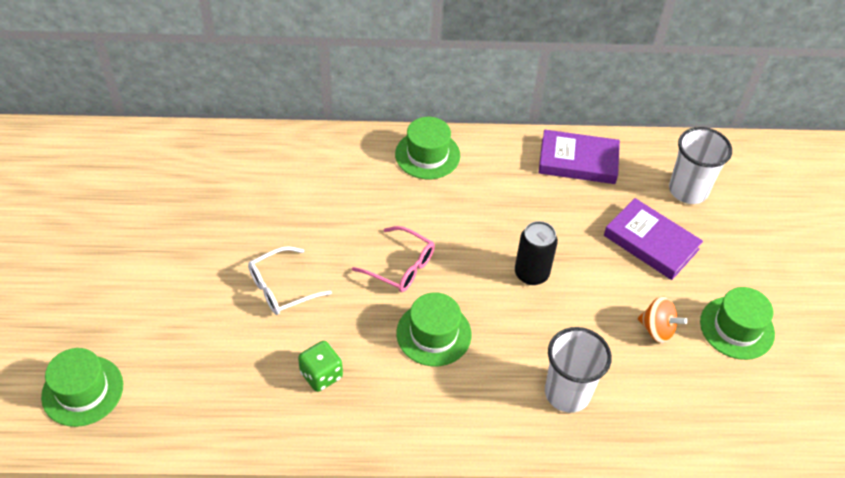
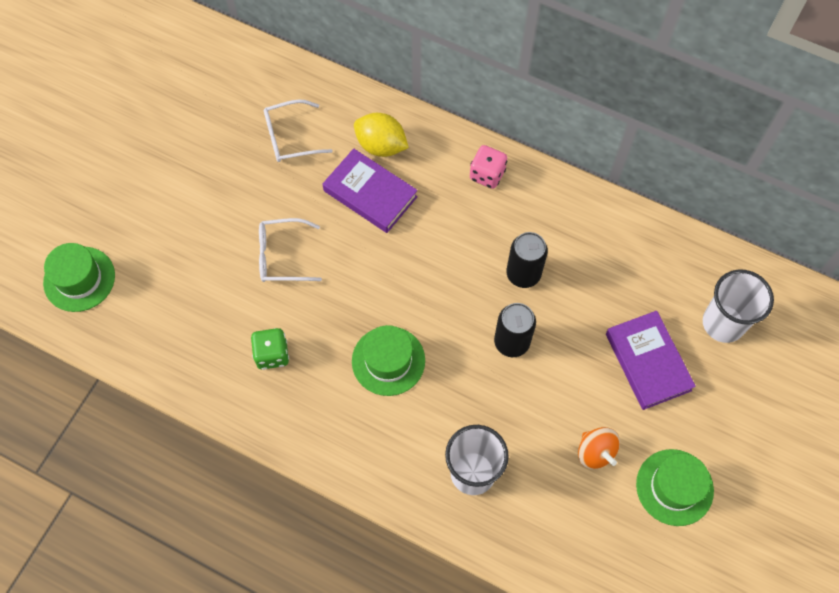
camera: 30 degrees right, 15 degrees up
(232, 189) = (290, 137): none -> white glasses
(320, 166) = (381, 146): none -> yellow lemon
(400, 266) = (396, 281): pink glasses -> none
(427, 155) = (487, 174): green hat -> pink dice
(506, 217) = (523, 274): none -> black can
(578, 161) = (631, 243): purple book -> purple book (370, 193)

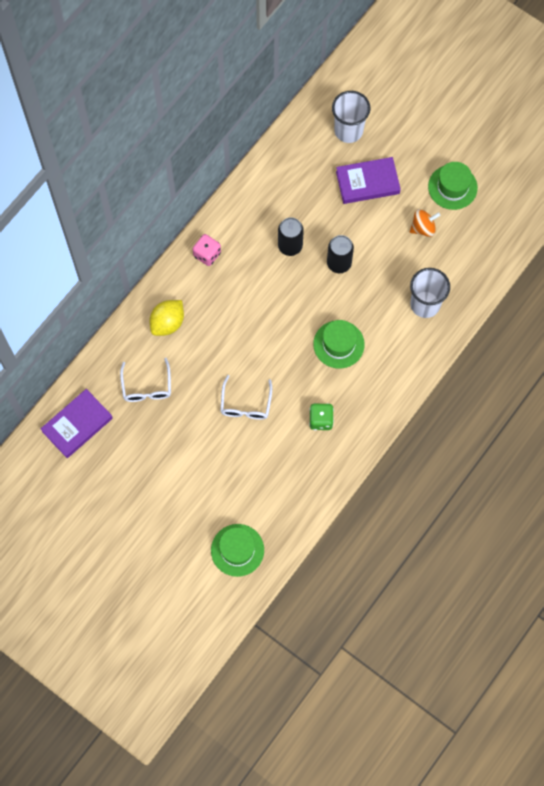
camera: 80 degrees left, 5 degrees up
(370, 193) = (206, 336): purple book -> purple book (77, 425)

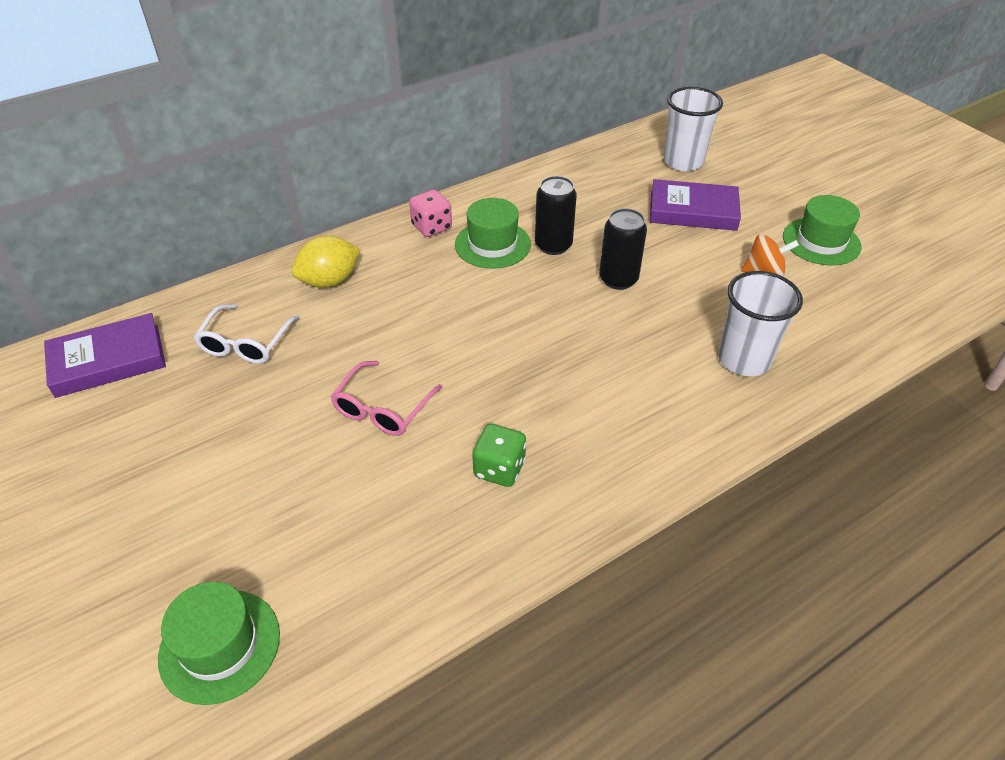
camera: 20 degrees right, 25 degrees down
(246, 404) = (383, 408): white glasses -> pink glasses
(338, 344) = (577, 372): green hat -> green hat (492, 244)

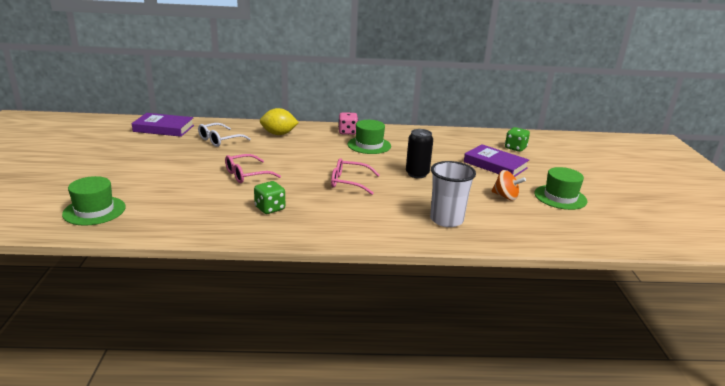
camera: 30 degrees right, 20 degrees down
(549, 345) = (349, 182): none -> pink glasses
(553, 245) = (399, 154): black can -> none
(683, 162) = (515, 148): white cup -> green dice

